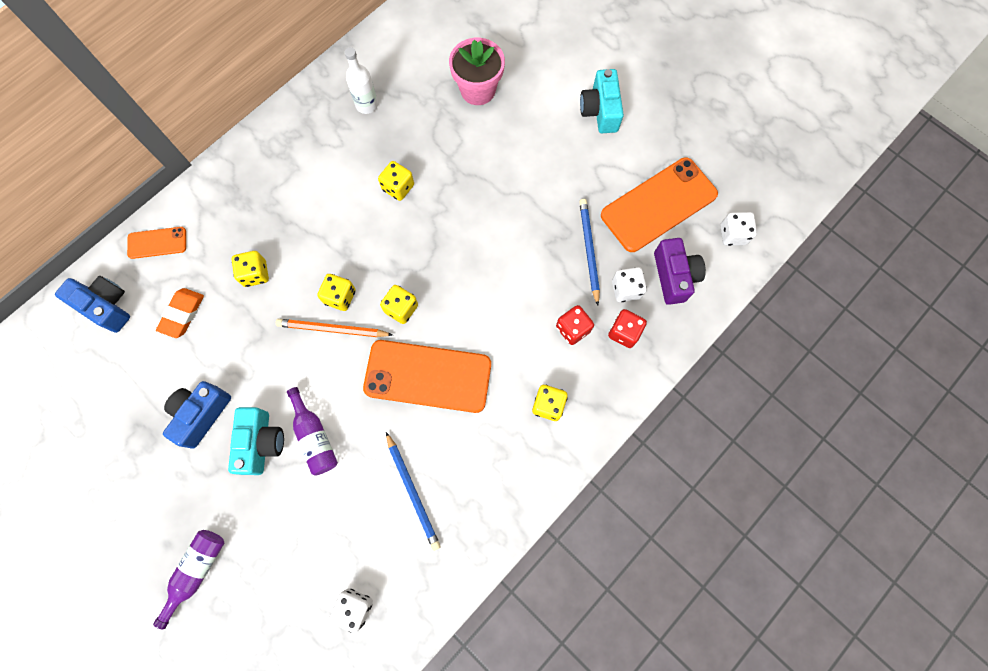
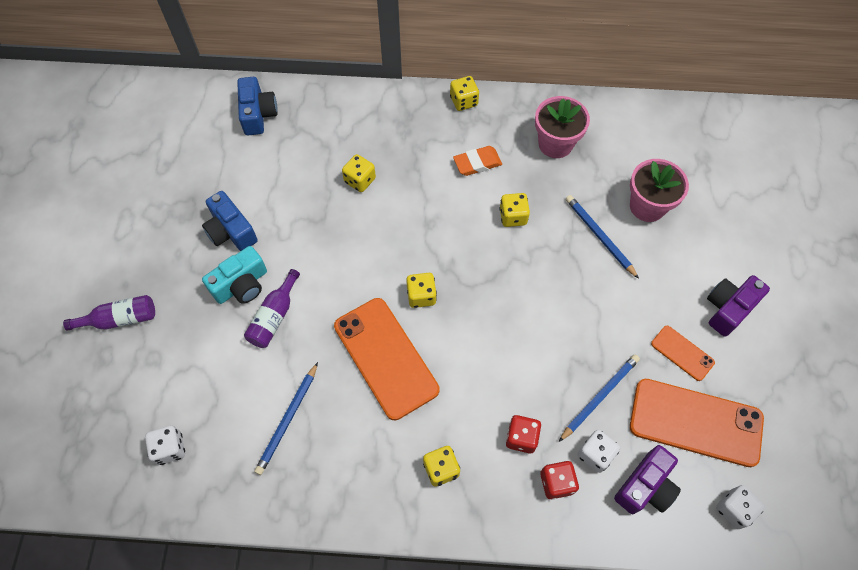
camera: 50 degrees right, 10 degrees down
(157, 243) = (327, 105): orange phone -> orange phone (682, 353)
(182, 314) = (291, 161): orange eraser -> orange eraser (477, 163)
(201, 414) = (231, 231): blue camera -> blue camera turned 120 degrees counterclockwise
(332, 329) = (363, 263): orange pencil -> none
(340, 297) = (392, 247): yellow dice -> yellow dice (463, 101)
(367, 105) = (555, 144): white bottle -> pink flower pot
(471, 143) = (599, 236): none -> blue pencil
(600, 110) = (728, 309): turquoise camera -> purple camera

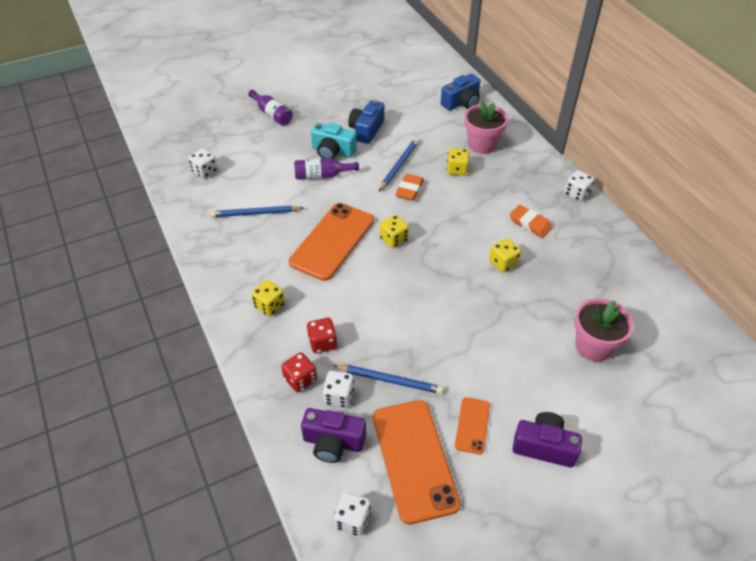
camera: 60 degrees right, 15 degrees down
(358, 241) = (409, 189): none -> orange eraser
(463, 101) = (576, 194): yellow dice -> white dice
(555, 144) = (593, 262): pink flower pot -> pink flower pot (482, 145)
(599, 236) = (534, 324): blue pencil -> blue pencil (399, 165)

